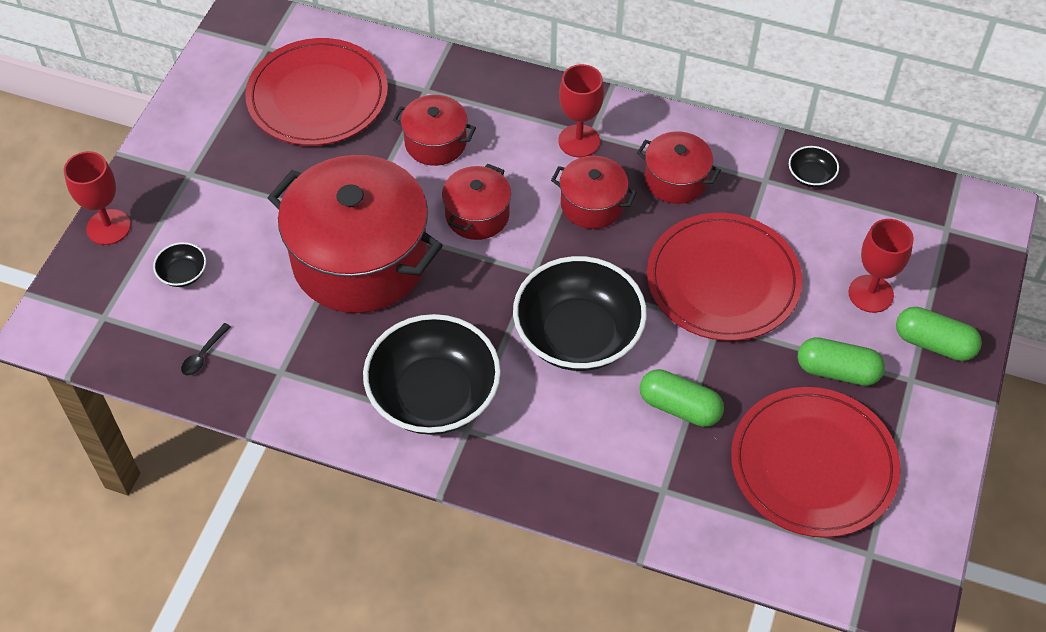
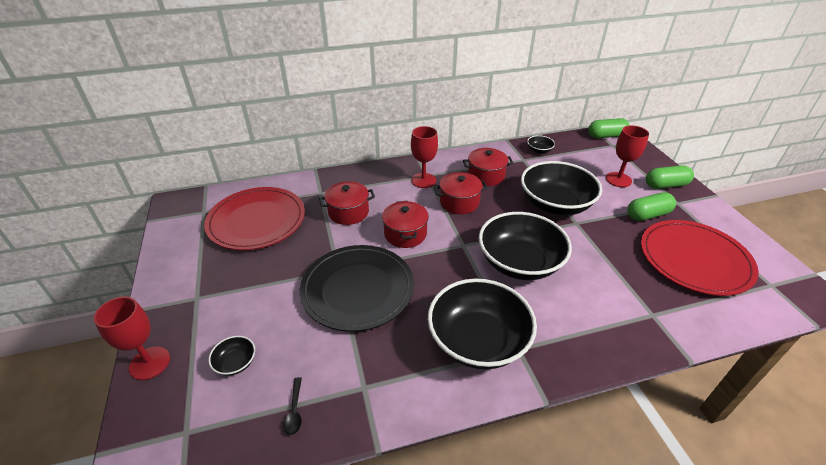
camera: 35 degrees left, 15 degrees down
(360, 259) = (357, 289): red pot -> black plate
(679, 407) = (607, 268): green capsule -> green capsule (606, 136)
(723, 280) = (555, 204): red plate -> black bowl

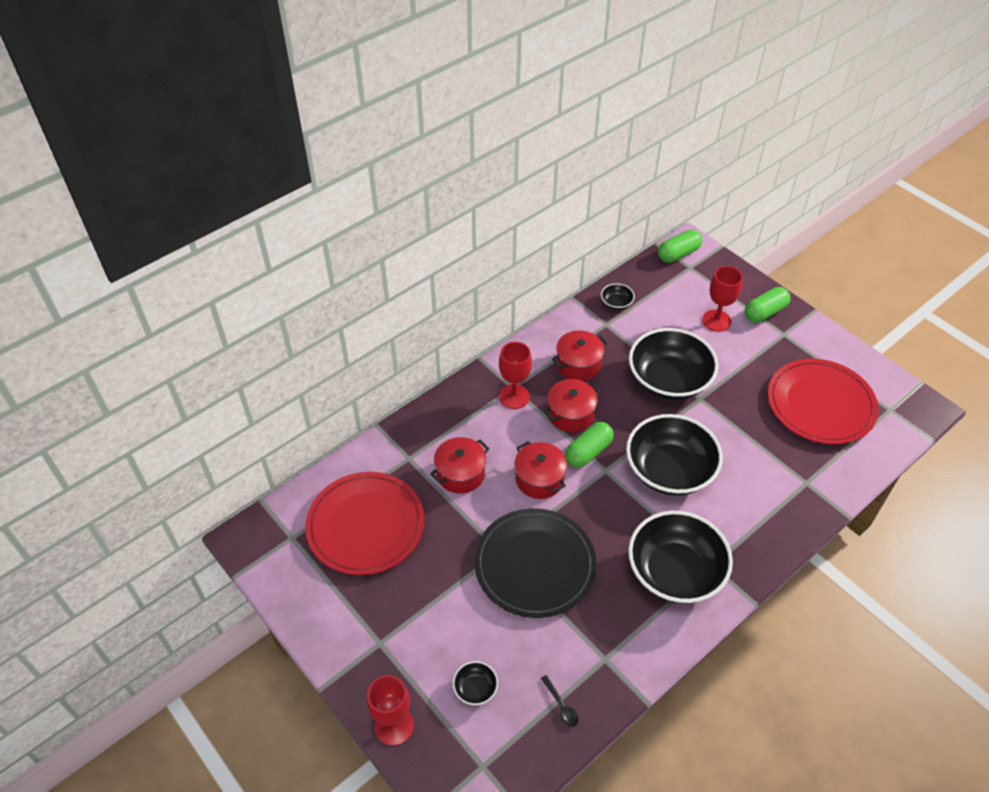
camera: 25 degrees left, 10 degrees up
(647, 215) = (762, 361): green capsule -> green capsule (588, 452)

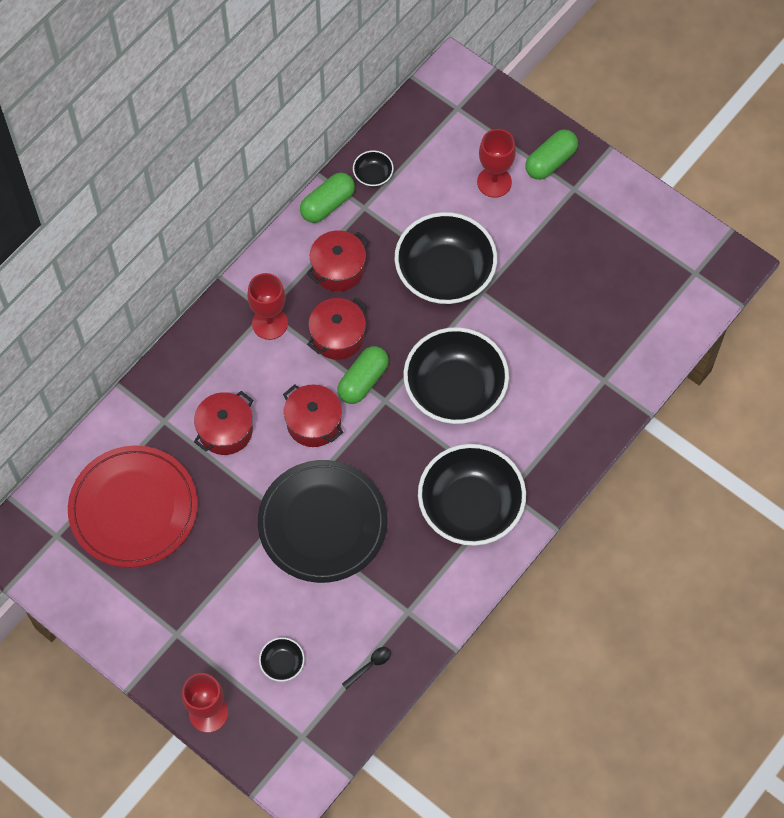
camera: 10 degrees left, 15 degrees up
(561, 705) = (370, 665): black spoon -> black spoon turned 90 degrees counterclockwise
(678, 254) = (441, 89): green capsule -> green capsule (327, 204)
(820, 404) = (618, 278): red plate -> none

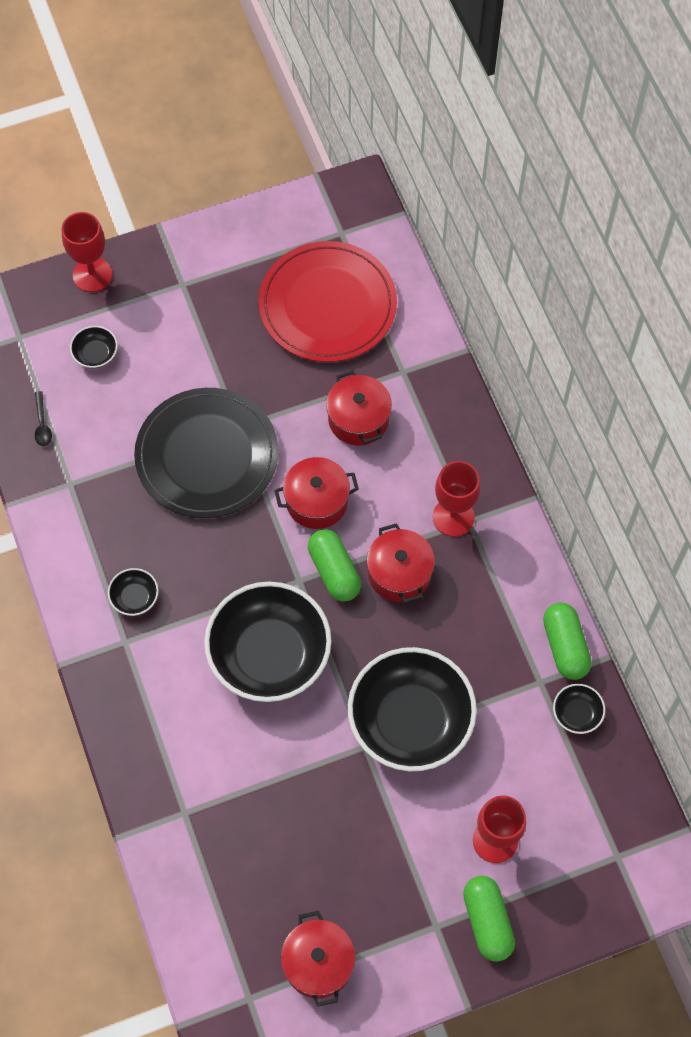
camera: 120 degrees right, 0 degrees up
(338, 269) = (479, 615): red pot -> red pot (318, 963)
(470, 507) = (134, 597): black bowl -> black bowl, size x0.41

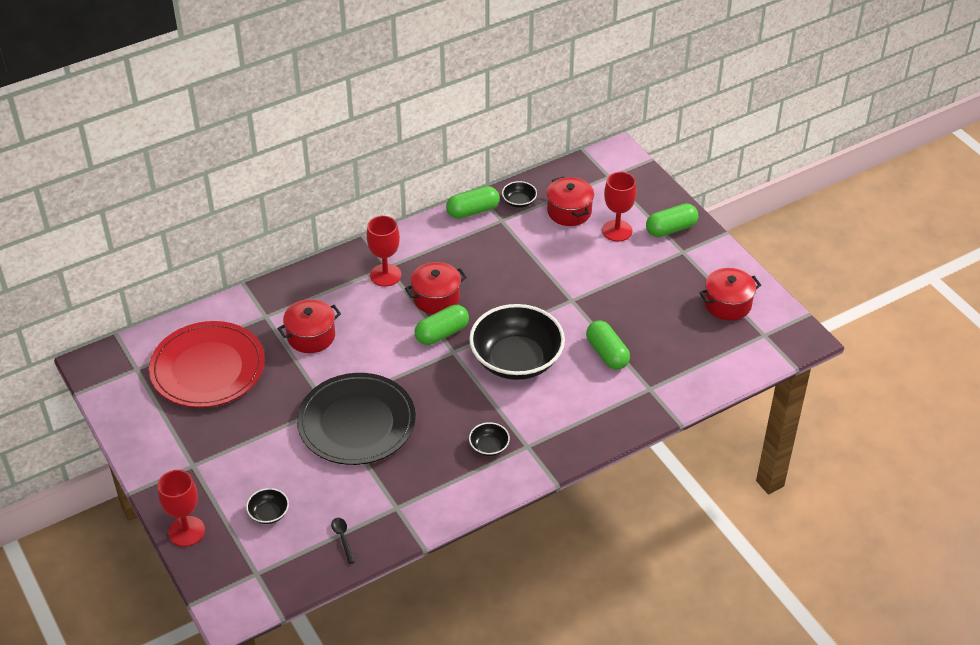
camera: 100 degrees left, 20 degrees down
(42, 424) = (343, 538): black spoon -> black spoon turned 90 degrees counterclockwise
(257, 772) = (607, 353): none -> green capsule
(316, 501) = (386, 351): red pot -> red pot (569, 212)
(410, 721) = (546, 280): black bowl -> none

